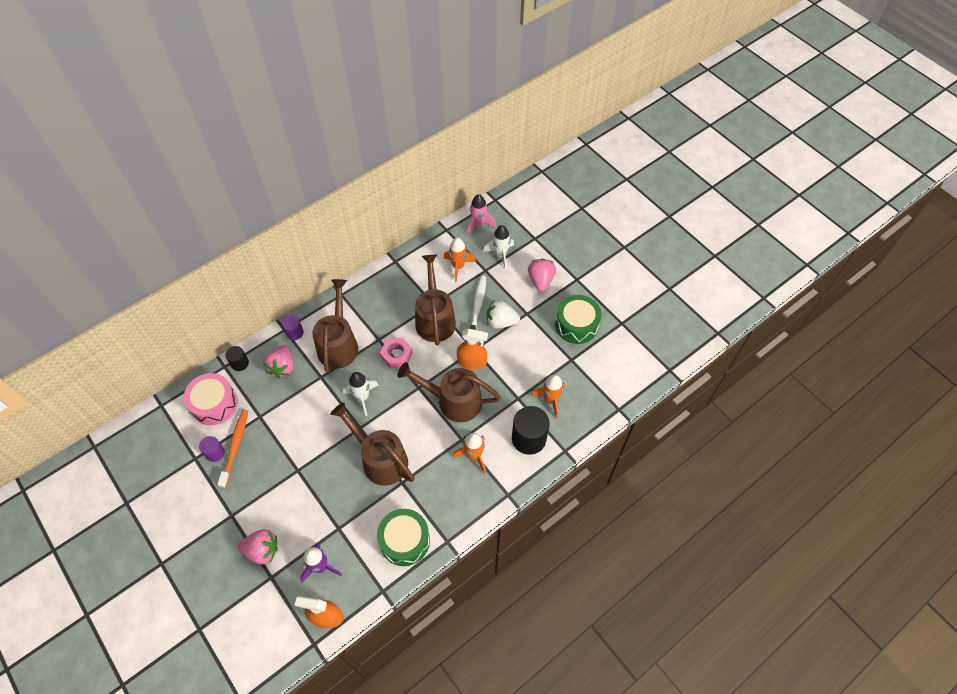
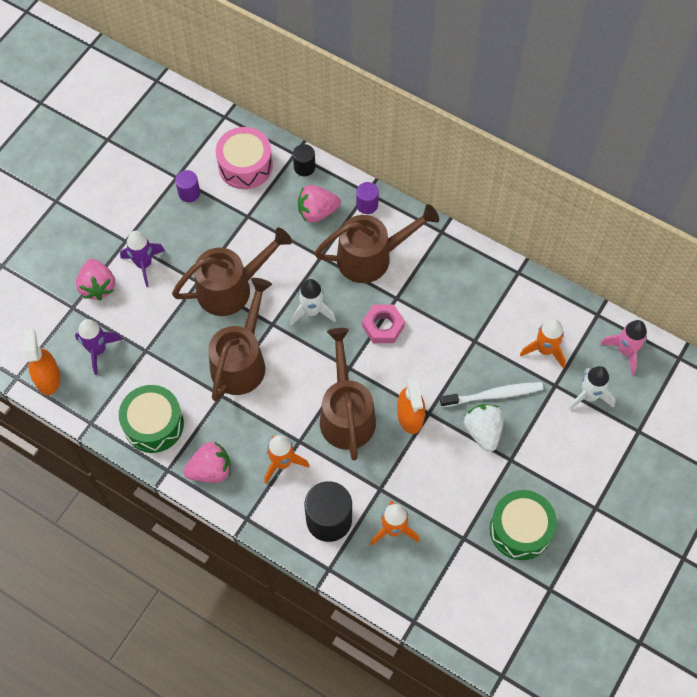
camera: 70 degrees right, 5 degrees up
(235, 447) = (203, 209): orange toothbrush -> none
(261, 507) = (144, 264): none -> purple rocket
(435, 318) = (454, 350): brown watering can -> brown watering can (232, 288)
(540, 280) = (571, 461): pink strawberry -> pink strawberry (210, 470)

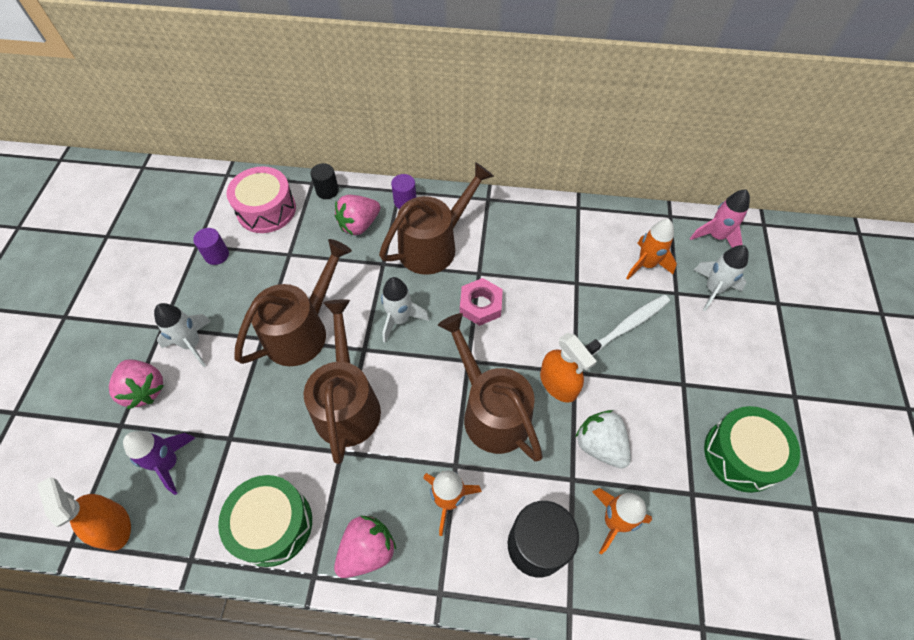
camera: 25 degrees left, 5 degrees down
(144, 264) = (192, 344): purple rocket -> white rocket
(483, 431) = (639, 367): white strawberry -> white strawberry (600, 445)

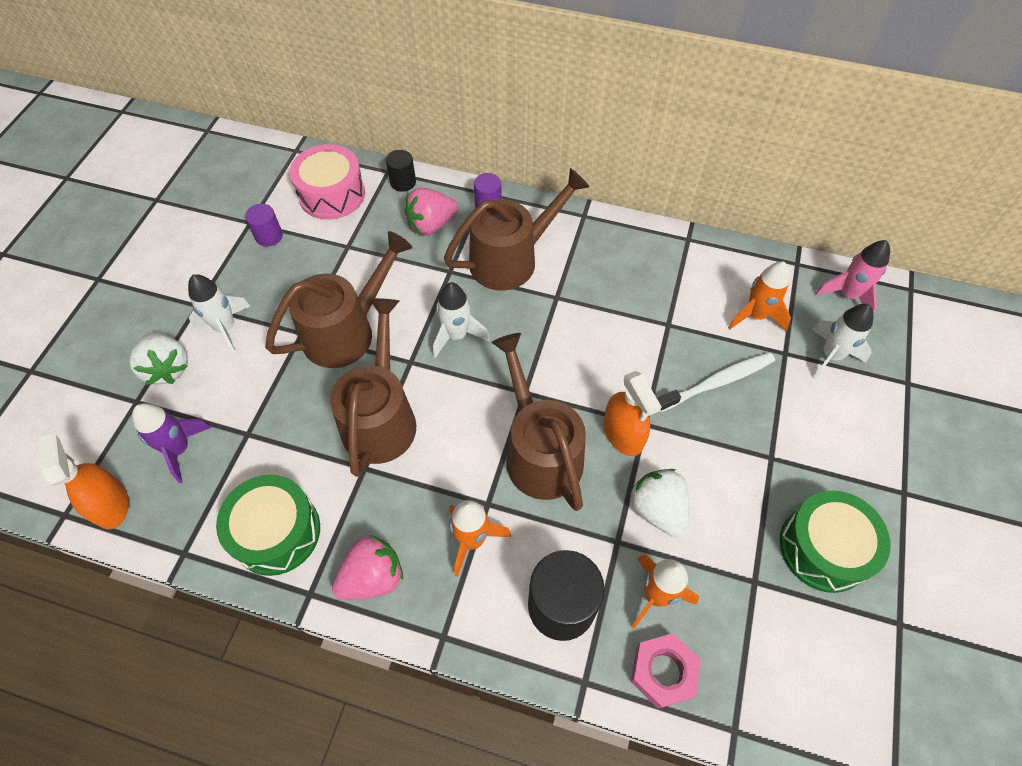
camera: 10 degrees right, 0 degrees up
(144, 389) = (167, 368): pink strawberry -> white strawberry
(480, 305) = (551, 333): pink nut -> pink nut (663, 671)

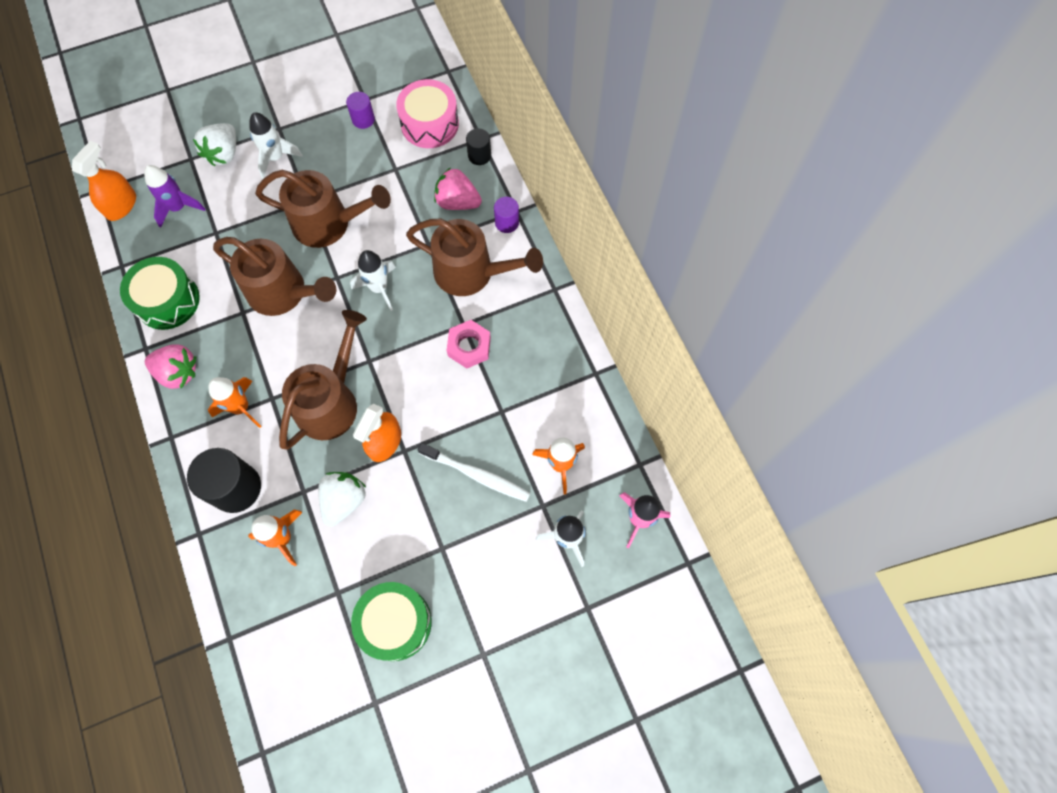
camera: 50 degrees right, 10 degrees up
(381, 416) = (284, 293): brown watering can -> brown watering can turned 60 degrees clockwise
(663, 671) = (236, 574): pink nut -> pink nut (469, 346)

